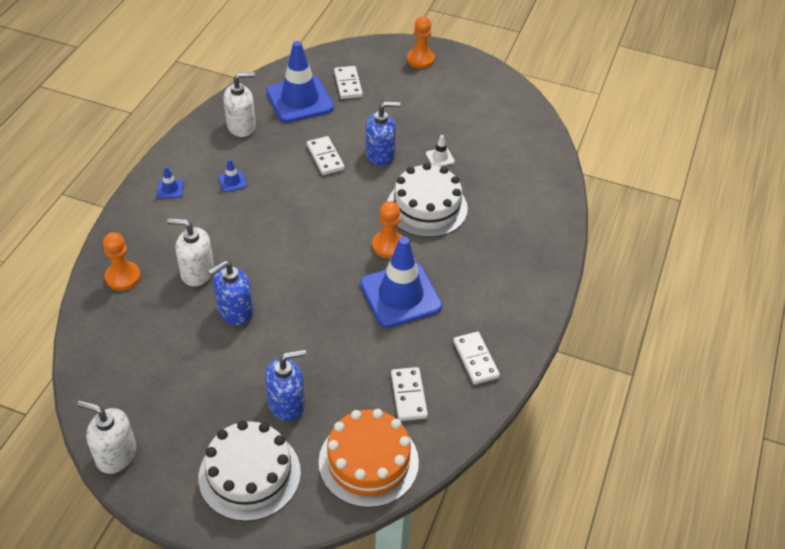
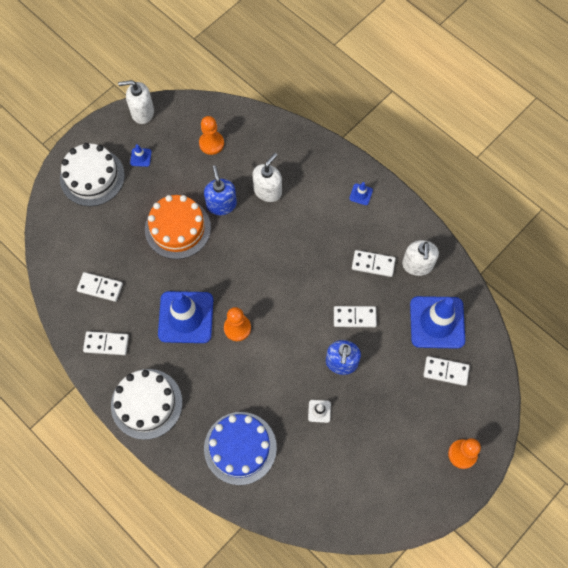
camera: 115 degrees right, 20 degrees up
(116, 454) = (142, 112): white soap dispenser -> white soap dispenser turned 135 degrees counterclockwise
(123, 277) = (283, 145): orange pawn -> orange pawn (211, 143)
(232, 181) = (352, 239): blue traffic cone -> blue traffic cone (140, 157)
(256, 158) = (373, 264): none -> white domino
(287, 403) = (131, 212): blue soap dispenser -> none
(368, 462) = (65, 244): orange cake -> orange cake (177, 228)
(427, 207) = (265, 374): white cake -> white cake (146, 404)
(514, 204) = (240, 448): none -> blue cake

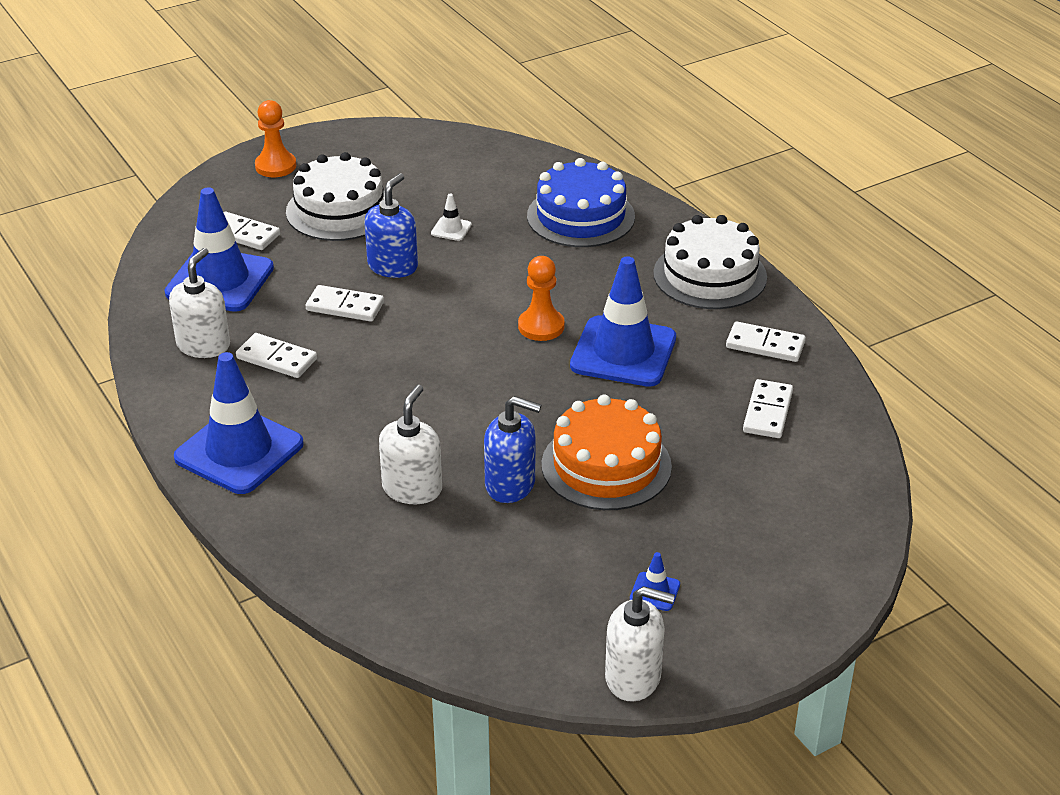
camera: 165 degrees left, 30 degrees down
(92, 177) = (765, 577): white cake -> white cake (340, 210)
(100, 287) = (768, 412): white domino -> white domino turned 75 degrees clockwise
(211, 143) = (495, 587): orange pawn -> none
(221, 204) = (510, 484): blue soap dispenser -> blue soap dispenser turned 75 degrees counterclockwise
(268, 191) = (412, 488): white soap dispenser -> white soap dispenser turned 150 degrees clockwise
(361, 194) = (239, 451): blue traffic cone -> blue traffic cone, size x2.49

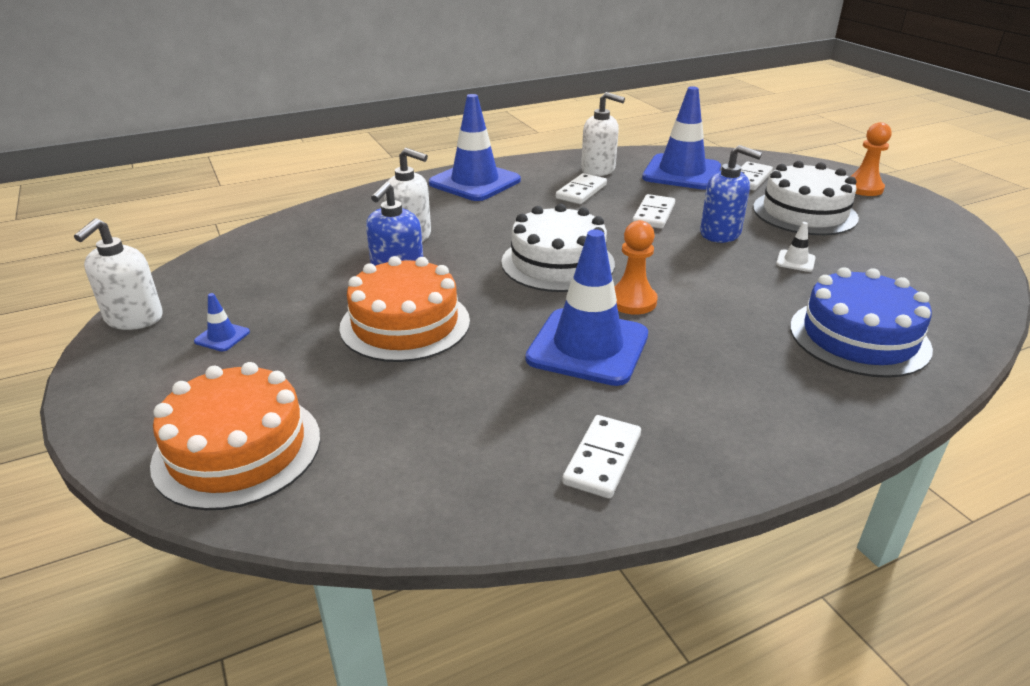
camera: 95 degrees right, 5 degrees down
(710, 275) = (759, 427): white cake -> white cake (558, 263)
(768, 412) = (462, 443): white domino -> none
(812, 532) = (237, 449): none -> orange cake

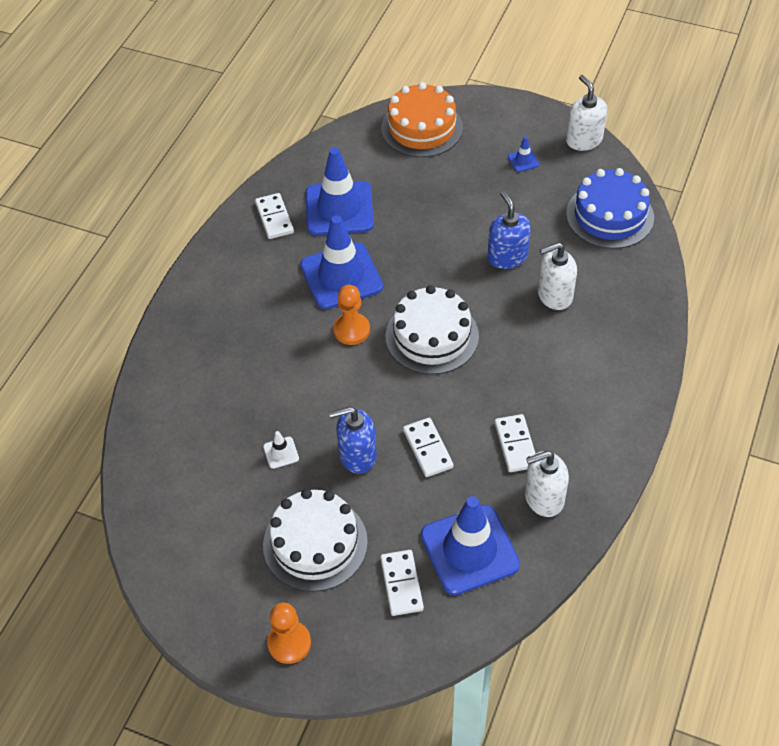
camera: 140 degrees right, 20 degrees up
(405, 324) = (451, 227): orange cake -> none
(475, 182) = (611, 396): blue traffic cone -> blue traffic cone (339, 209)
(859, 337) = (200, 387): blue cake -> blue cake (609, 215)

